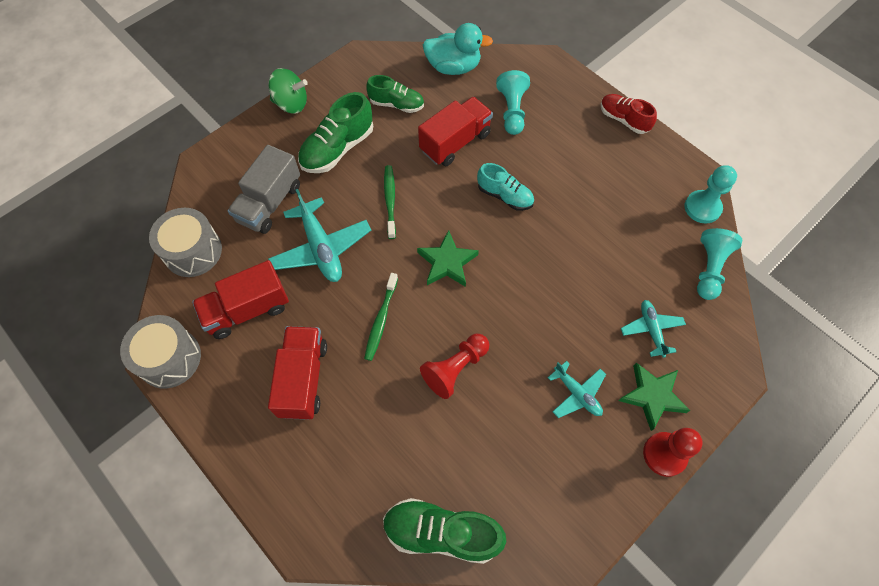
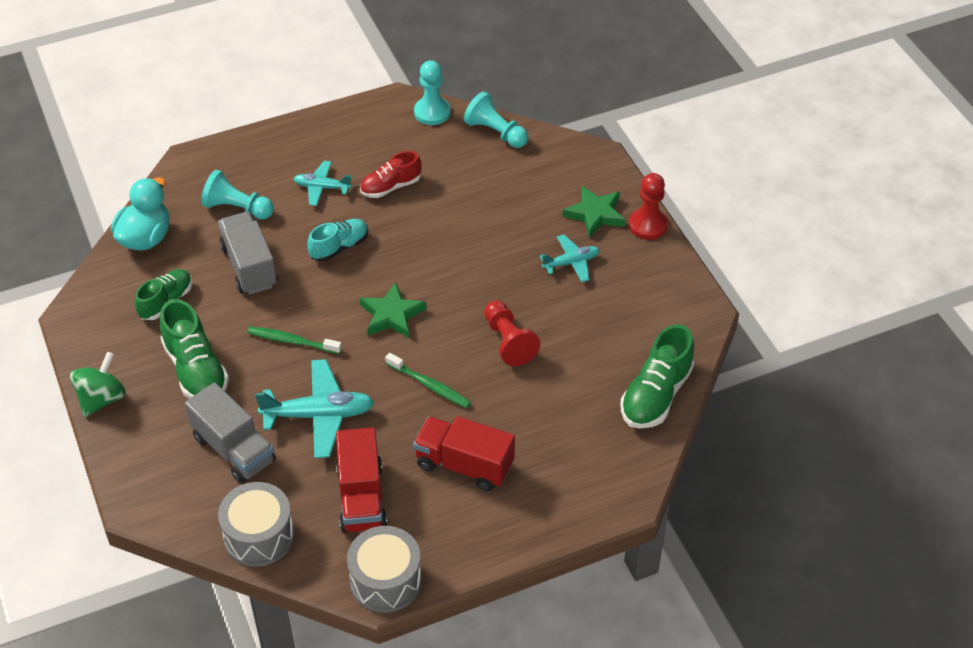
camera: 70 degrees left, 15 degrees down
(455, 142) = (249, 266): red truck -> grey truck
(623, 120) = (302, 129): red shoe -> red shoe (390, 187)
(651, 330) = (535, 192): turquoise plane -> turquoise plane (322, 187)

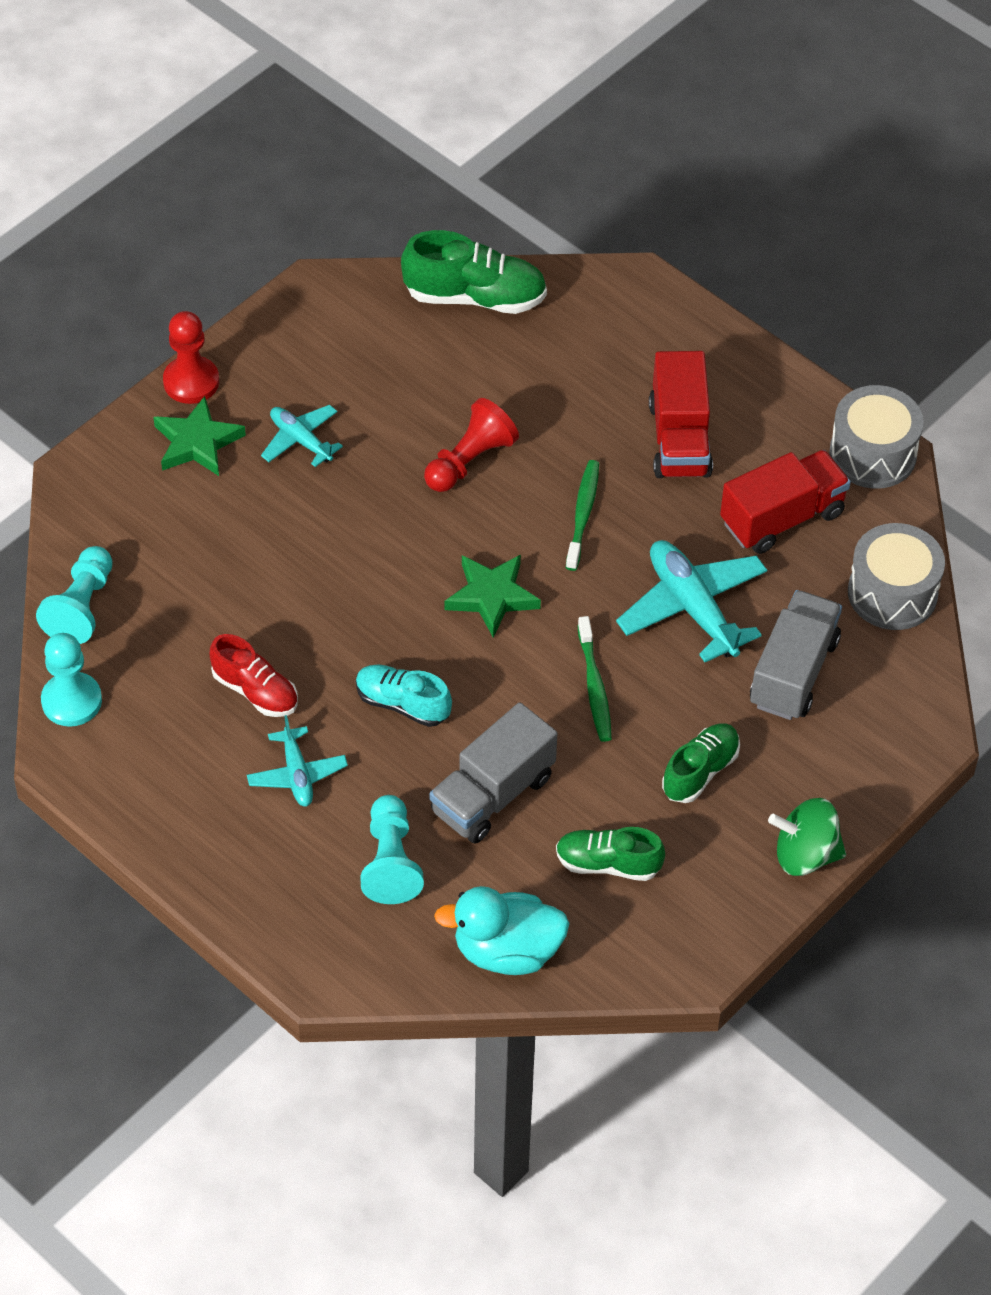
camera: 115 degrees left, 5 degrees up
(196, 370) = (700, 771): green shoe -> green shoe, size x0.66

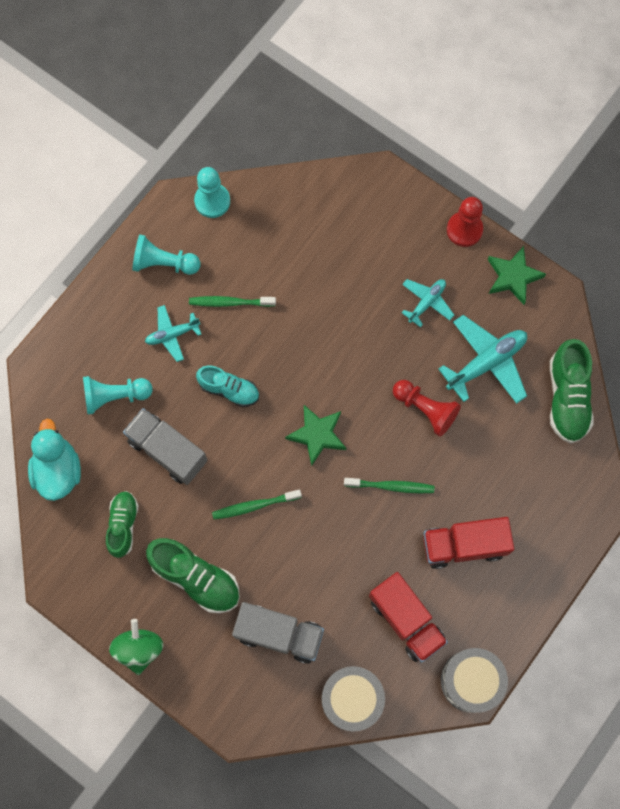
camera: 85 degrees right, 20 degrees up
(81, 607) = (280, 195): turquoise pawn -> turquoise pawn (164, 263)
(197, 442) = (416, 241): green star -> green star (513, 276)
(255, 691) = (230, 302): red shoe -> green toothbrush
(402, 704) = (229, 389): turquoise shoe -> turquoise shoe turned 90 degrees clockwise
(692, 608) = (323, 564): turquoise plane -> turquoise plane (486, 363)
(700, 771) = (196, 578): green shoe -> green shoe, size x1.52

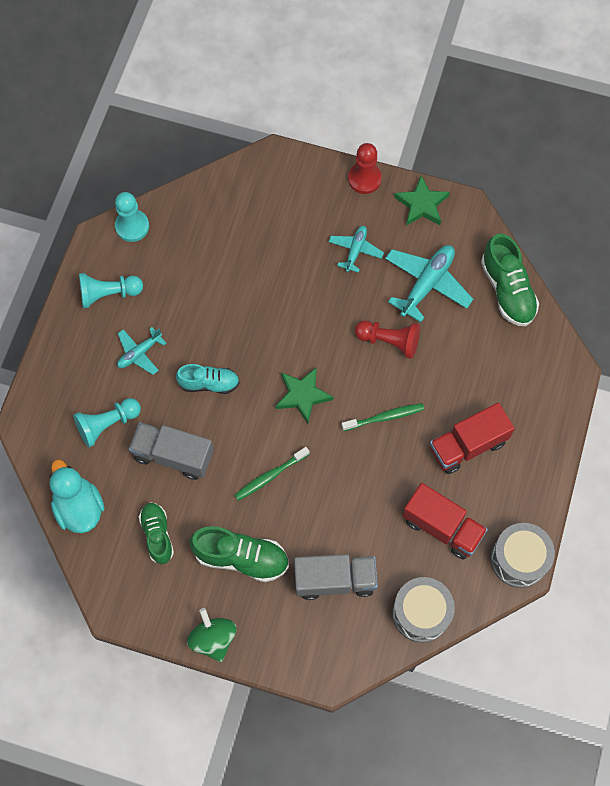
camera: 20 degrees left, 5 degrees down
(230, 302) = (181, 308): green toothbrush -> none

